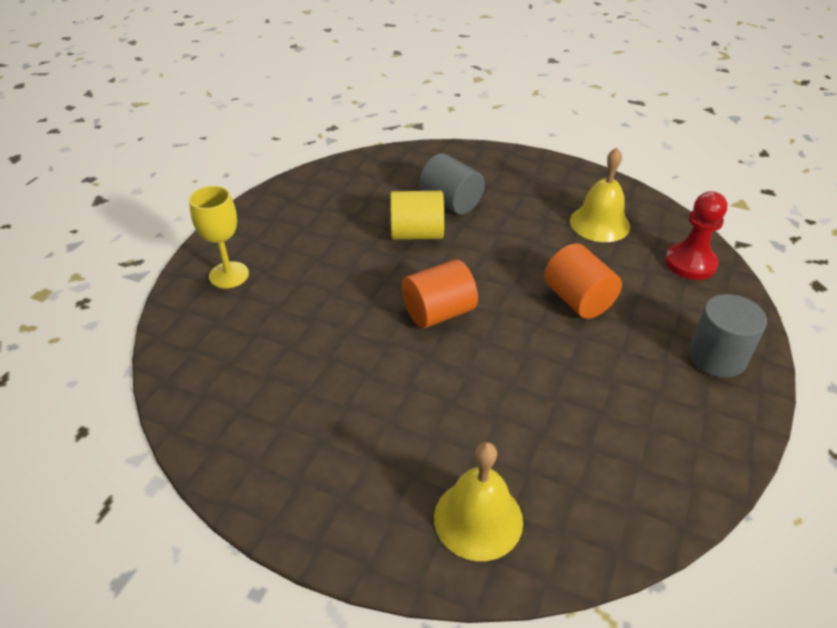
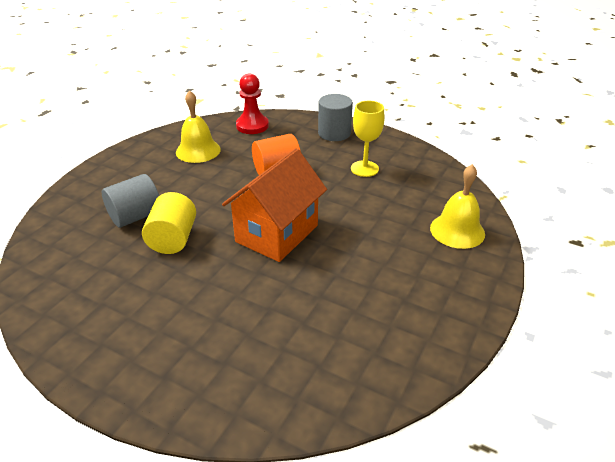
camera: 85 degrees left, 5 degrees down
(229, 275) = (188, 376): yellow goblet -> yellow goblet (364, 169)
(438, 313) = (277, 233): orange cylinder -> orange house

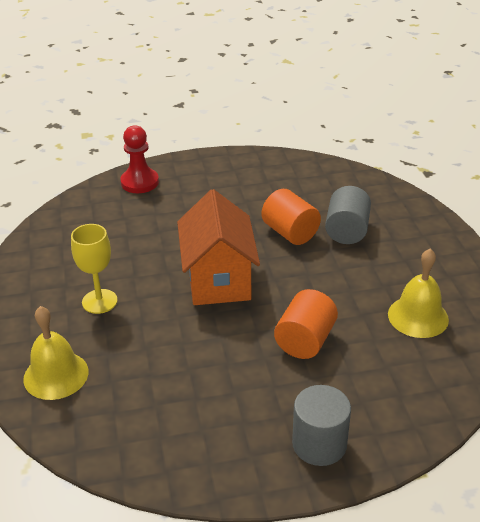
camera: 140 degrees right, 0 degrees up
(173, 239) = (290, 233): yellow cylinder -> orange cylinder
(252, 126) = (428, 389): red pawn -> red pawn (139, 182)
(364, 169) = (218, 403): yellow goblet -> yellow goblet (99, 301)

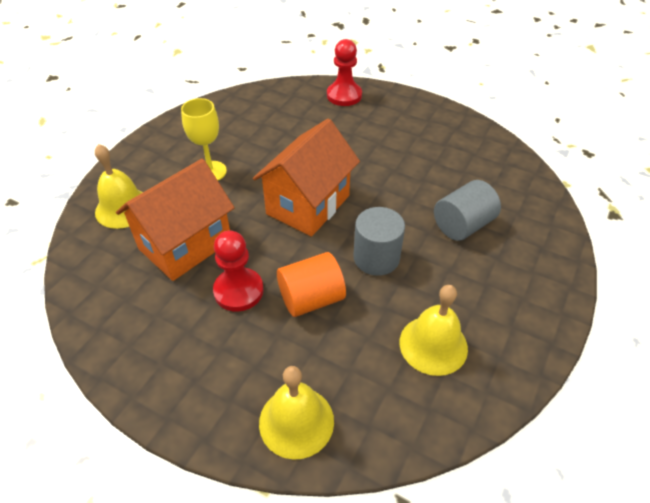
camera: 40 degrees right, 10 degrees up
(155, 367) = (185, 245): none -> orange house
(245, 370) = (238, 291): none -> red pawn
(290, 233) = (411, 199): orange cylinder -> none
(319, 444) = (216, 394): grey cylinder -> grey cylinder (376, 258)
(393, 419) = (296, 421): none -> yellow bell

